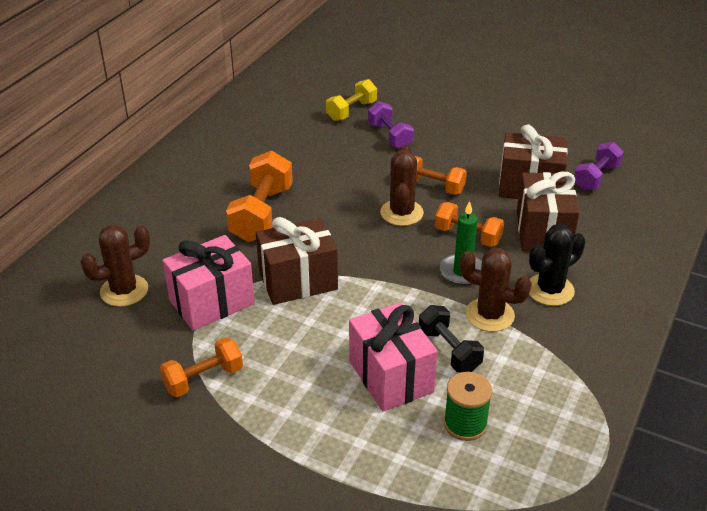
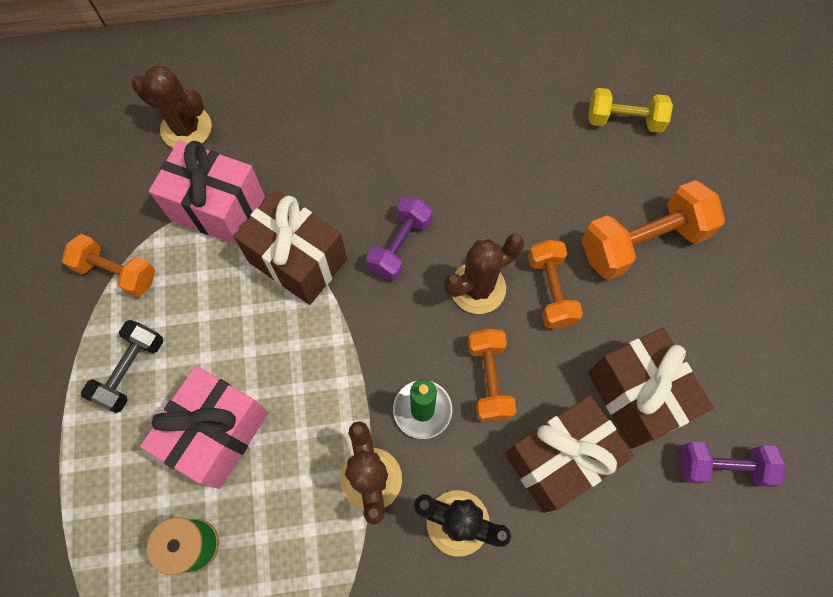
camera: 55 degrees right, 30 degrees up
(261, 214) = (375, 159): orange dumbbell -> orange dumbbell (642, 242)
(390, 136) = (609, 189): purple dumbbell -> purple dumbbell (400, 246)
(449, 350) = (289, 468): black dumbbell -> black dumbbell (131, 371)

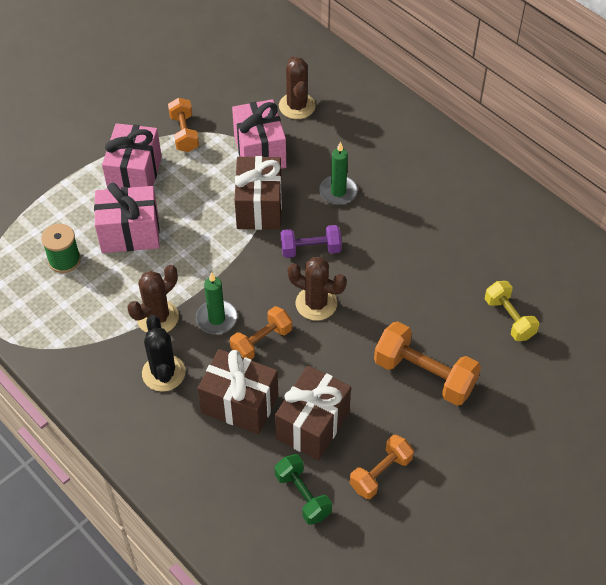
camera: 55 degrees right, 15 degrees down
(131, 371) = (135, 175): black dumbbell -> pink gift
(343, 167) = (338, 192): none -> green candle
(551, 291) = (346, 342): orange dumbbell -> orange dumbbell (381, 473)
(721, 466) = (303, 495): purple dumbbell -> green dumbbell

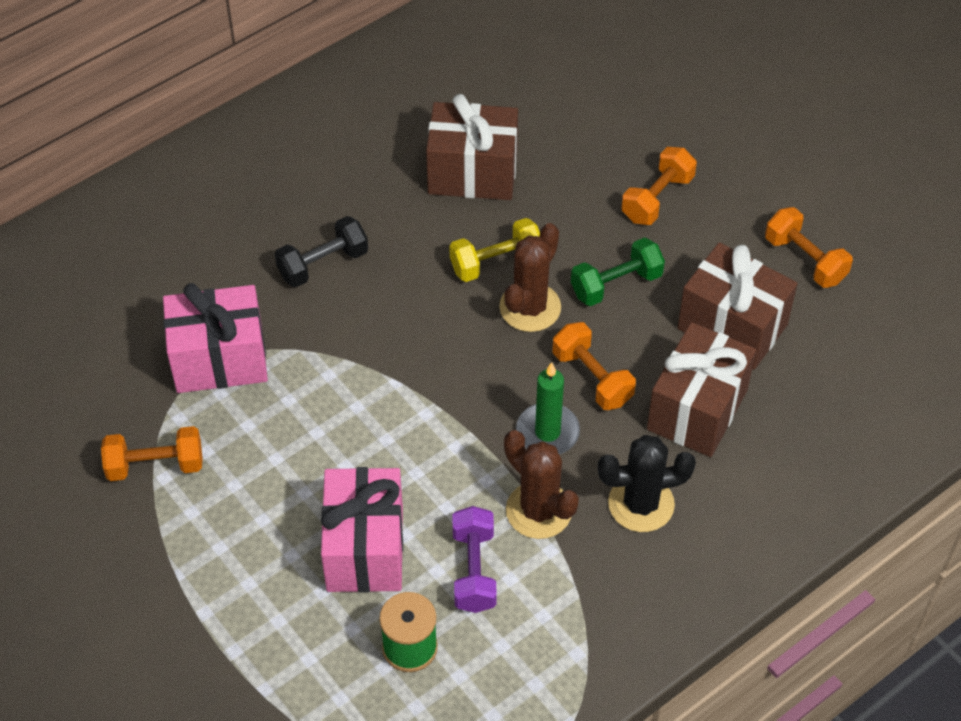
camera: 85 degrees left, 0 degrees up
(135, 175) = (237, 540): pink gift -> none
(259, 207) = (337, 366): brown gift -> brown gift (472, 173)
(297, 106) = (129, 303): brown cactus -> none
(303, 495) = (839, 345): green dumbbell -> green dumbbell (616, 284)
(310, 249) = (430, 307): purple dumbbell -> purple dumbbell (474, 570)
(338, 192) = (323, 264): green candle -> black dumbbell
(424, 375) = (657, 198): orange dumbbell -> orange dumbbell, size x0.64
(509, 318) = (573, 100): yellow dumbbell -> yellow dumbbell (496, 262)

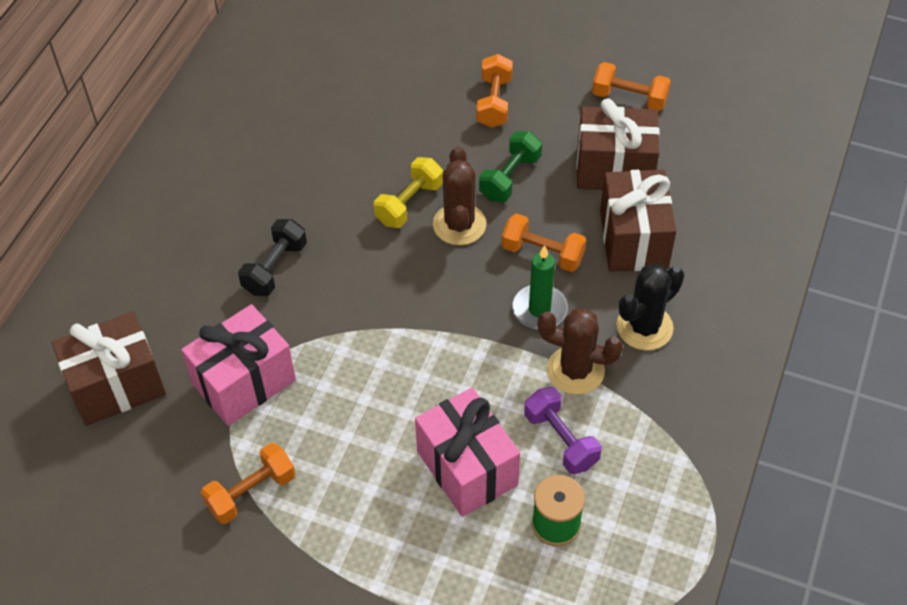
camera: 30 degrees left, 0 degrees up
(472, 173) = (343, 145): brown gift -> brown gift (116, 385)

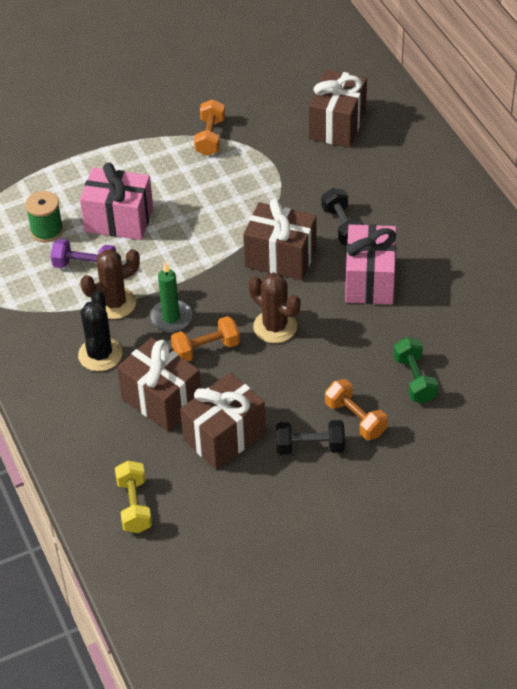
camera: 135 degrees right, 5 degrees down
(244, 382) = (279, 171): pink gift -> pink gift (370, 280)
(369, 285) = (280, 257): none -> brown gift
(409, 203) = (320, 315): yellow dumbbell -> yellow dumbbell (134, 506)
(510, 177) = (281, 378): green dumbbell -> green dumbbell (415, 379)
(556, 109) = (310, 447): none -> black dumbbell
(629, 98) = (272, 496): orange dumbbell -> none

